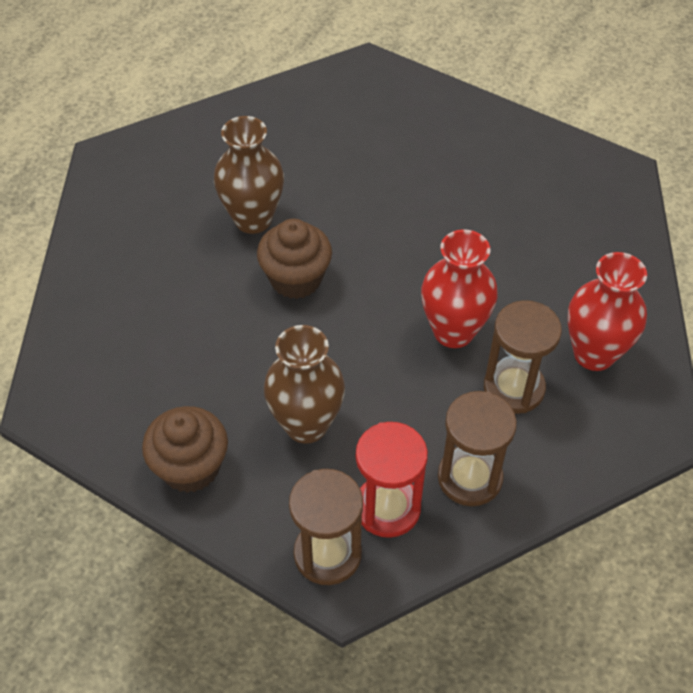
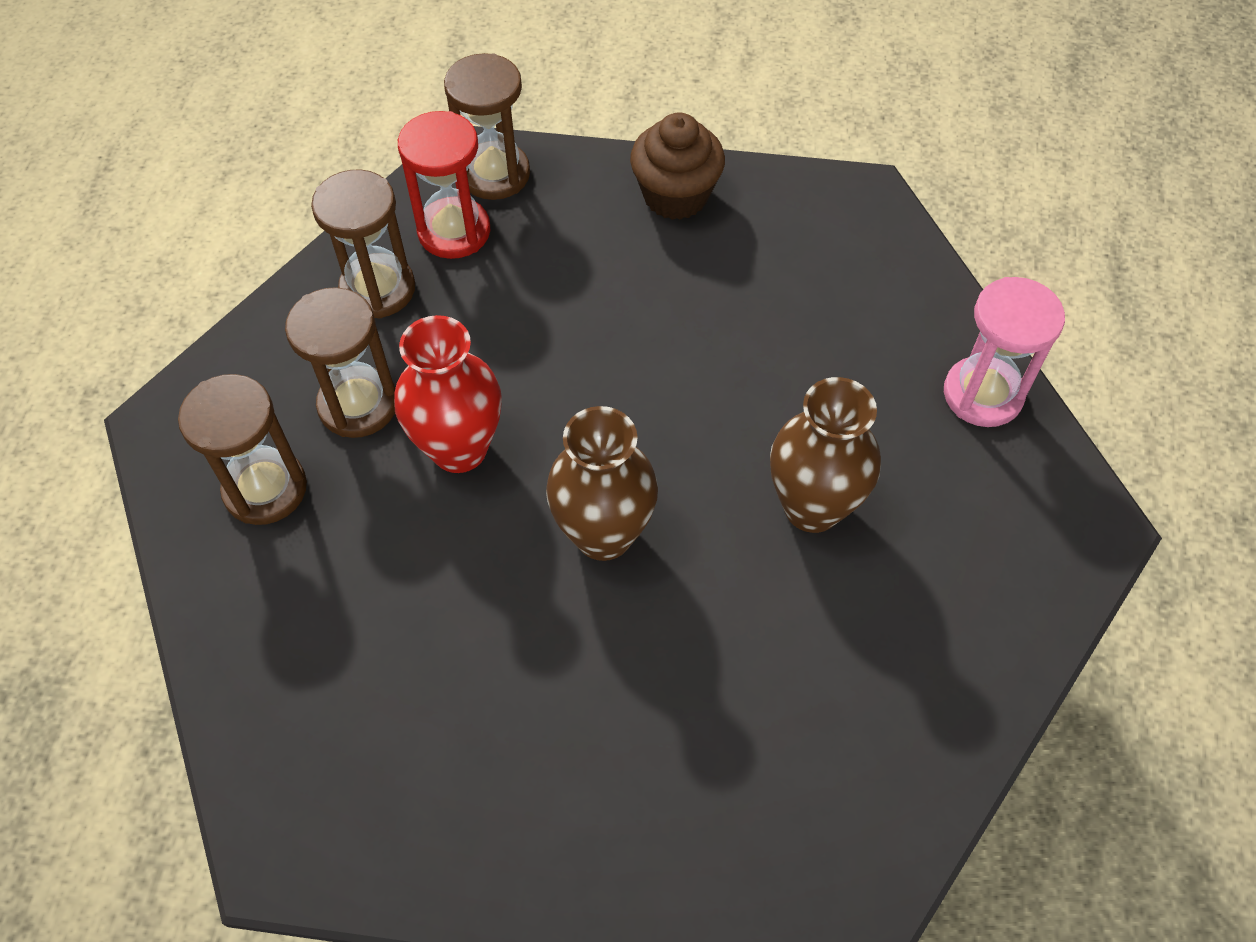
camera: 155 degrees right, 5 degrees up
(99, 240) = (982, 394): none -> pink hourglass
(296, 279) = (698, 442): brown cupcake -> none
(306, 425) = (581, 276): brown vase -> brown vase (603, 534)
(594, 354) = (265, 489): red vase -> brown hourglass

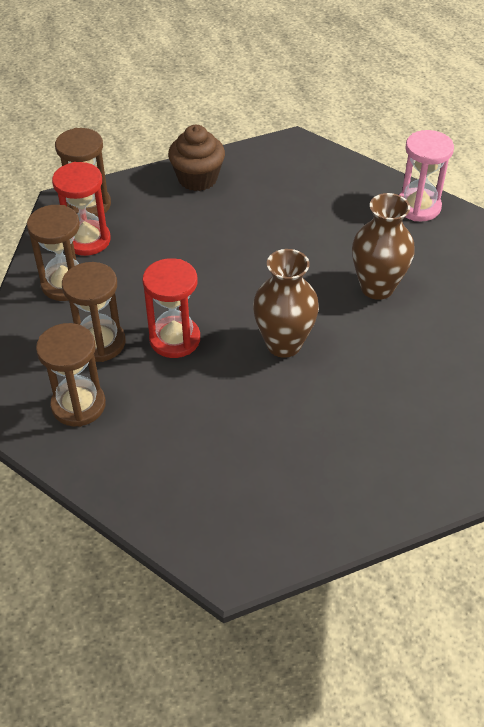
camera: 30 degrees left, 10 degrees down
(459, 449) = (175, 339): red vase -> red hourglass

